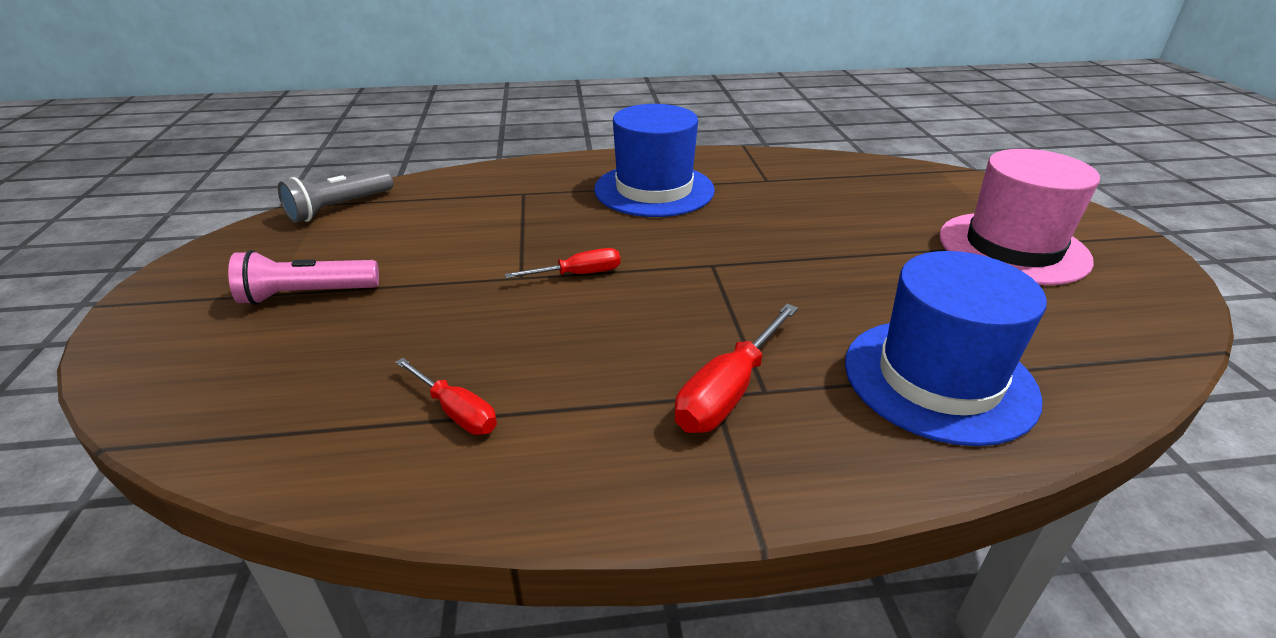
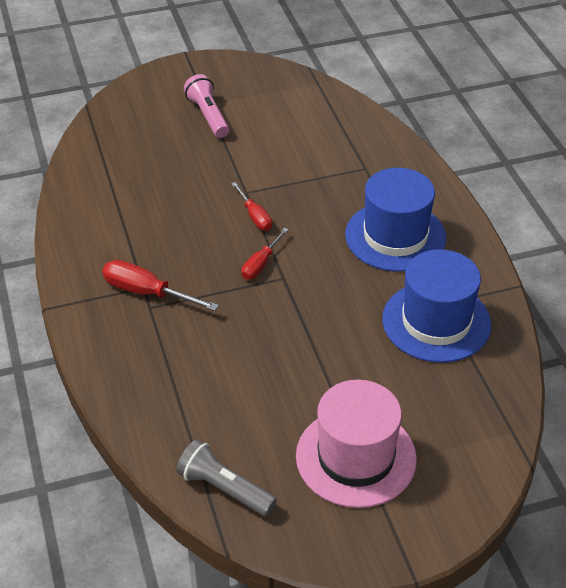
camera: 80 degrees right, 10 degrees up
(339, 208) = (313, 92): grey flashlight -> grey flashlight (224, 489)
(456, 412) = (119, 197): red screwdriver -> red screwdriver (260, 264)
(939, 379) = (170, 384): blue hat -> blue hat (436, 322)

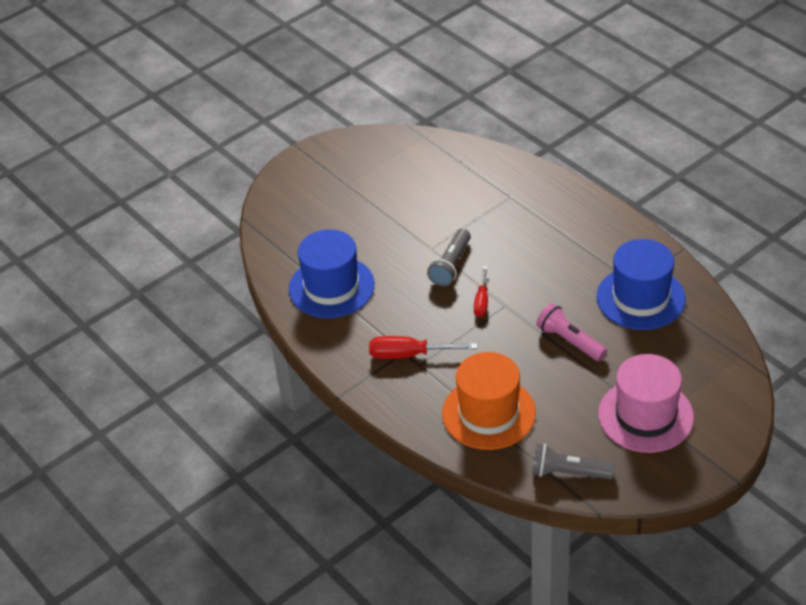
camera: 20 degrees left, 0 degrees up
(184, 386) = (488, 413): none -> orange hat
(208, 116) = (354, 195): pink flashlight -> pink flashlight (570, 341)
(255, 216) = (451, 265): red screwdriver -> grey flashlight
(395, 236) = (569, 243): blue hat -> blue hat (331, 287)

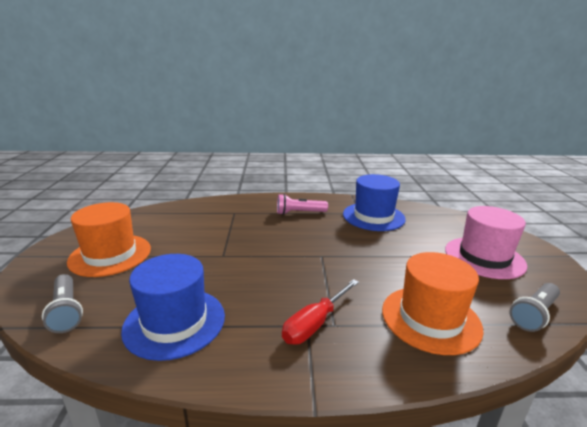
camera: 55 degrees left, 20 degrees down
(353, 188) = (110, 255): none -> orange hat
(451, 265) = (252, 256): grey flashlight -> grey flashlight (66, 311)
(482, 301) = (304, 262): red screwdriver -> none
(570, 341) = (385, 250): pink flashlight -> pink flashlight (299, 213)

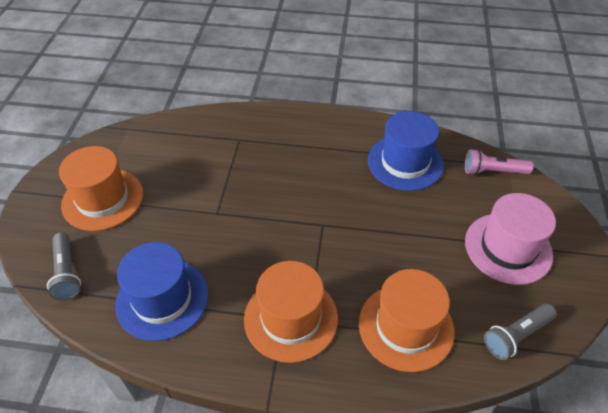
camera: 10 degrees right, 25 degrees up
(299, 213) = (316, 147): pink flashlight -> pink flashlight (493, 171)
(315, 324) = (291, 318): red screwdriver -> orange hat

